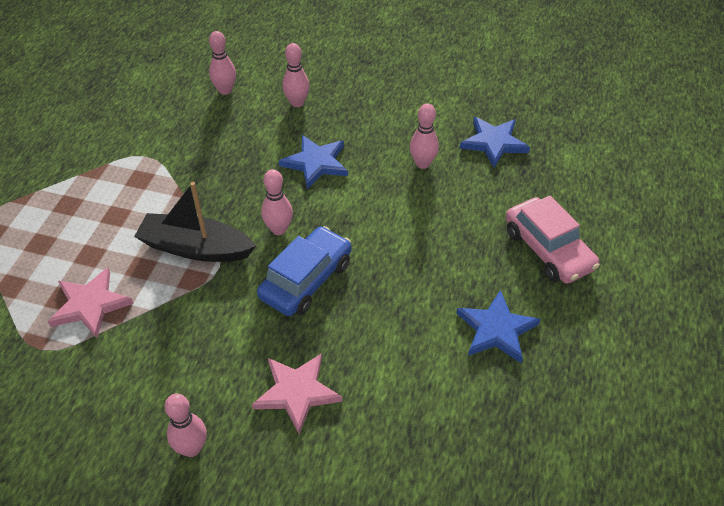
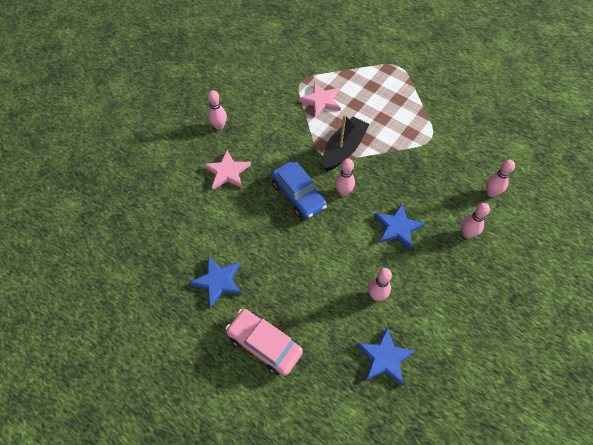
camera: 110 degrees right, 10 degrees up
(548, 249) = (264, 344): pink car -> pink car turned 45 degrees clockwise

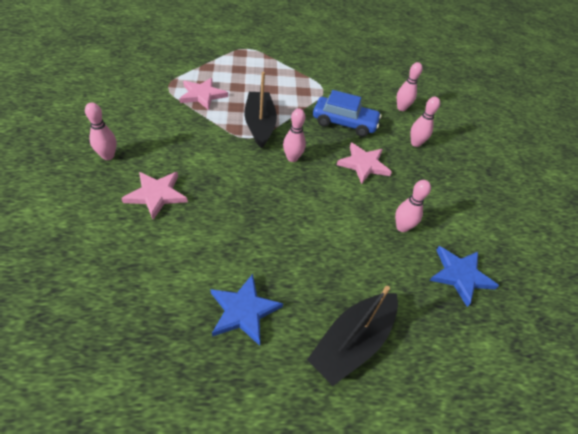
camera: 45 degrees left, 10 degrees down
(264, 344) = (352, 342): pink car -> black boat
(298, 195) = (253, 180): blue car -> blue car (344, 123)
(397, 227) = (363, 164): blue star -> pink star

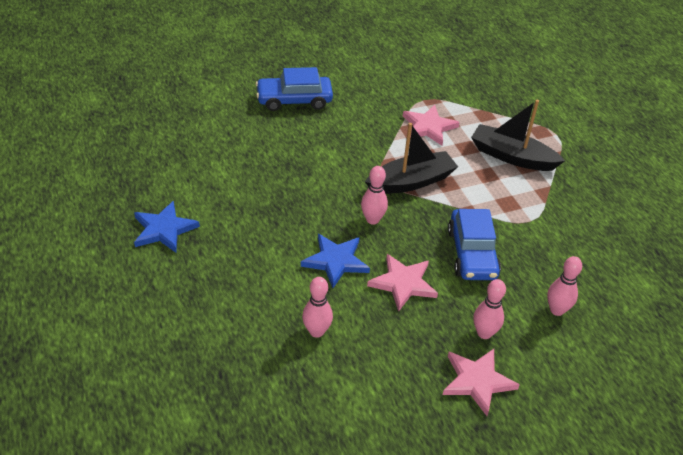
camera: 75 degrees right, 5 degrees down
(108, 156) = (294, 100): pink bowling pin -> blue car
(156, 195) = (264, 143): pink star -> pink star (477, 381)
(352, 342) = (156, 307): black boat -> black boat (512, 157)
(460, 275) = (269, 392): blue star -> blue star (336, 261)

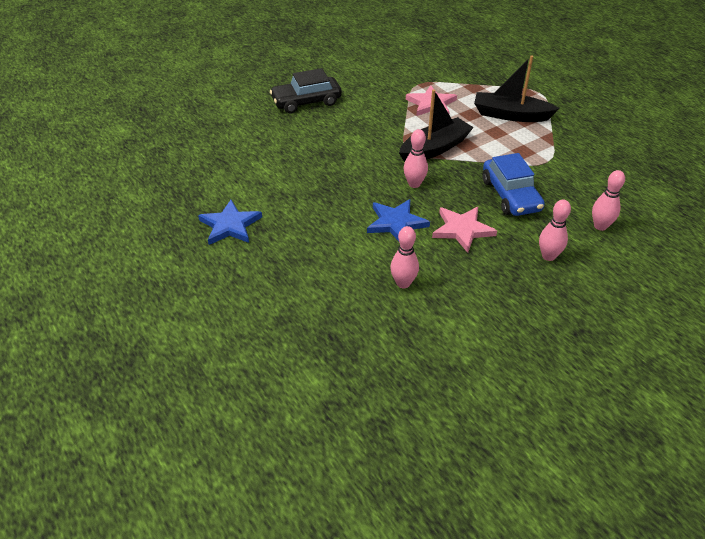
camera: 10 degrees left, 0 degrees up
(294, 100) = (306, 102): blue car -> black car
(477, 381) = (559, 296): pink star -> none

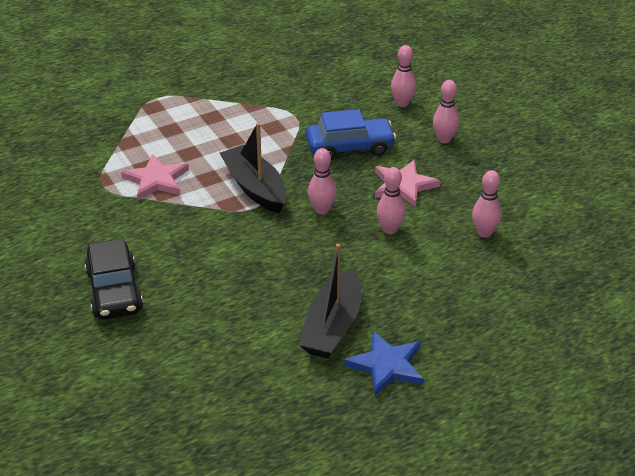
camera: 85 degrees left, 5 degrees down
(396, 223) = (390, 229): blue star -> pink bowling pin
(510, 115) = (199, 125): black boat -> black boat (332, 326)

